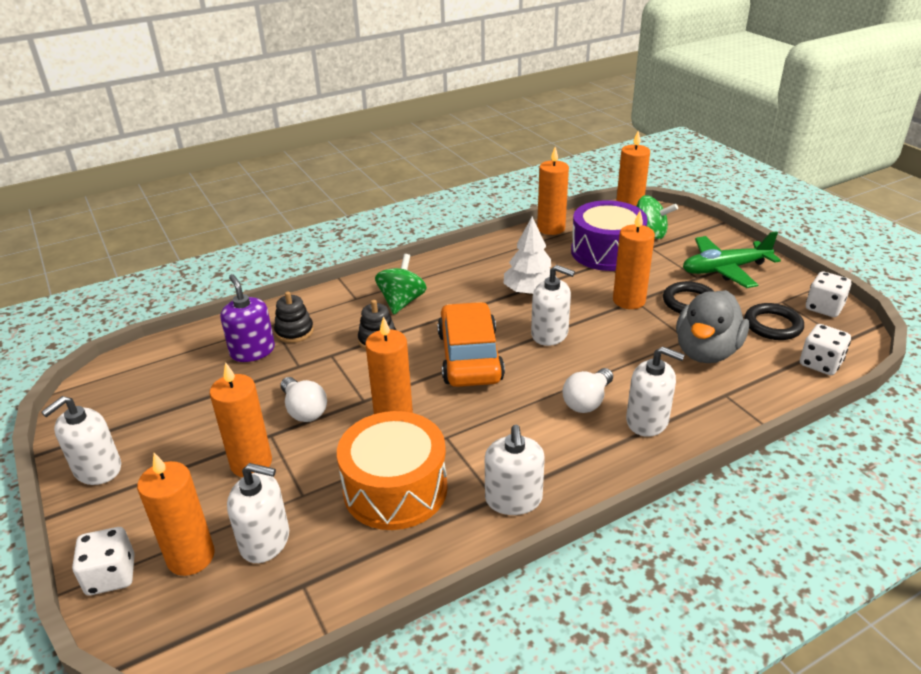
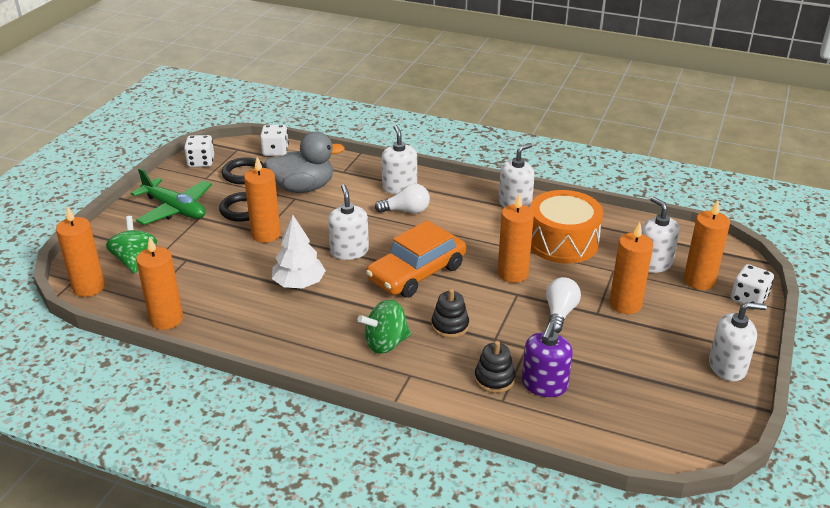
camera: 130 degrees left, 0 degrees up
(606, 252) = (191, 271): purple drum -> none

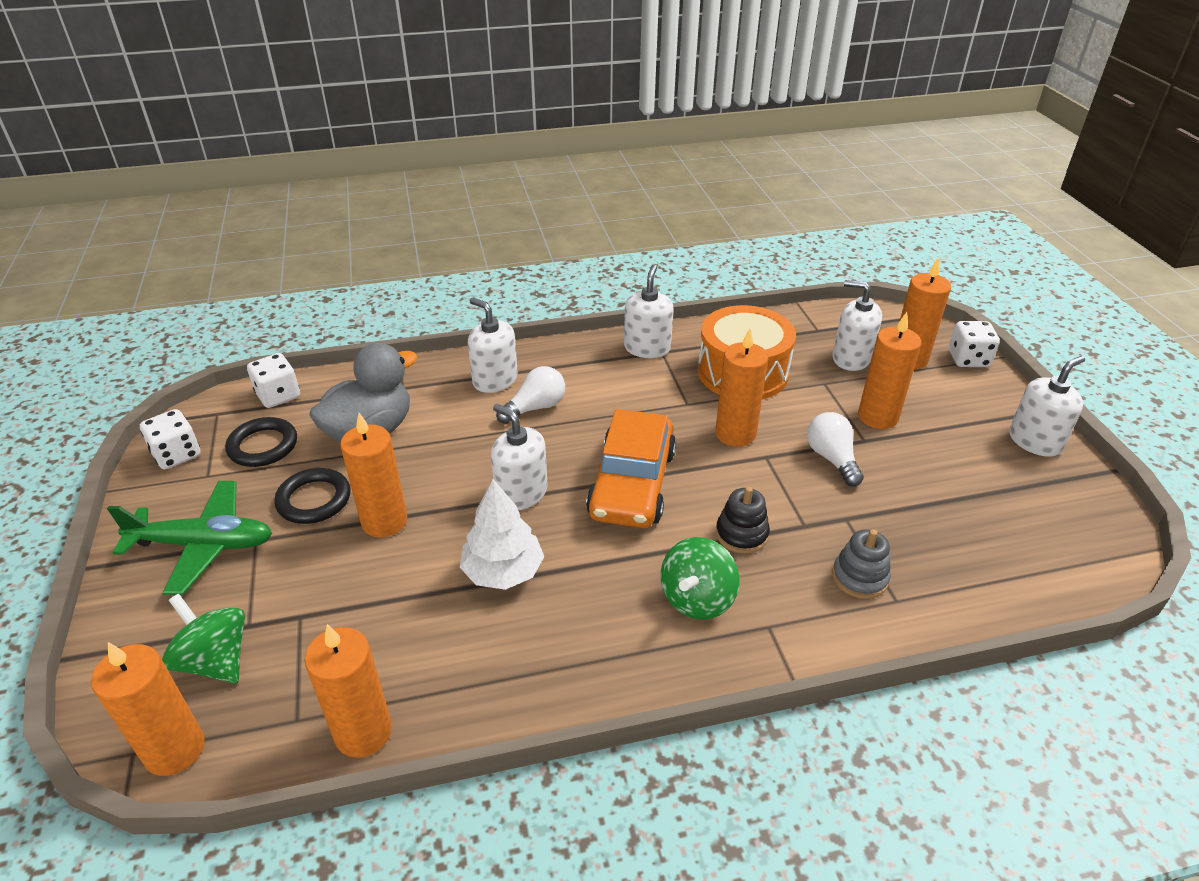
camera: 35 degrees left, 5 degrees up
(494, 379) = (859, 577): black stacking toy -> grey stacking toy
(544, 385) = (913, 555): purple soap dispenser -> none

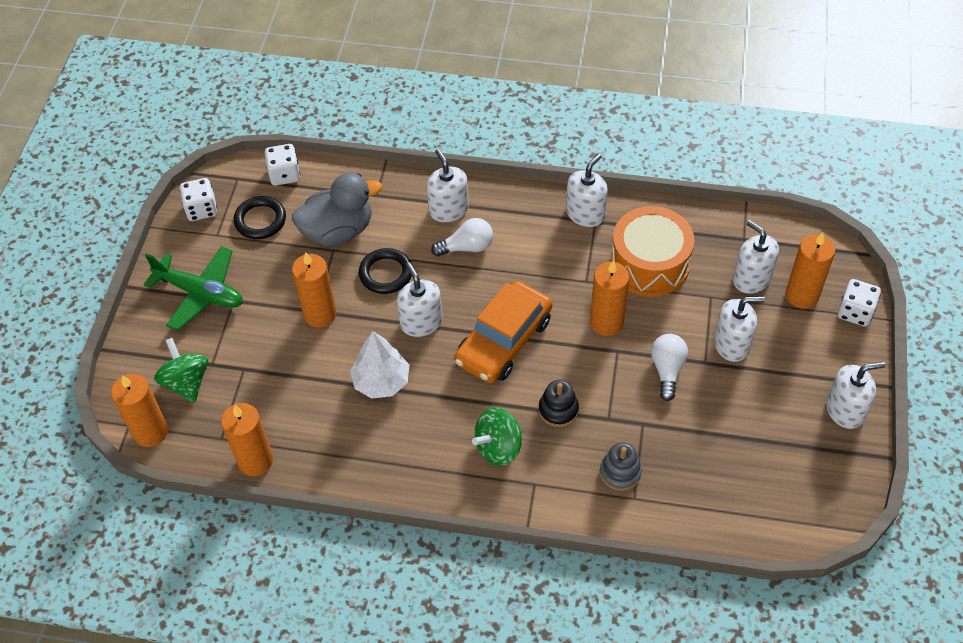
camera: 25 degrees right, 15 degrees up
(314, 500) = (280, 280): black ring -> black ring (386, 273)
(877, 417) = (731, 344): orange candle -> white soap dispenser

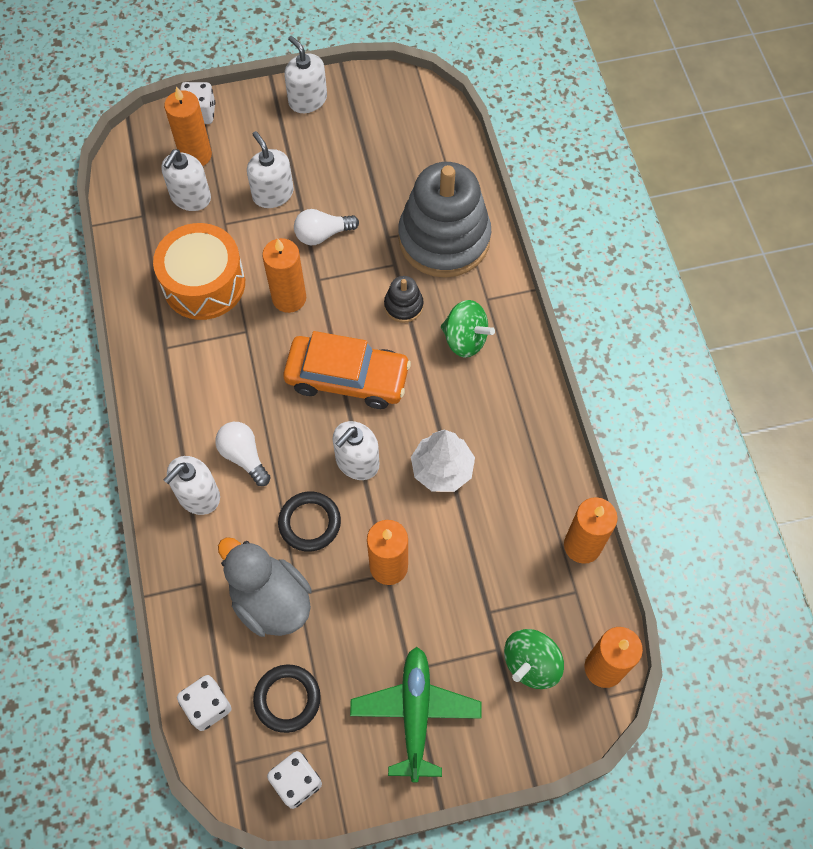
camera: 115 degrees left, 10 degrees up
(585, 214) = (158, 360): white soap dispenser -> none
(620, 472) = (444, 239): grey stacking toy -> grey stacking toy, size x2.41

